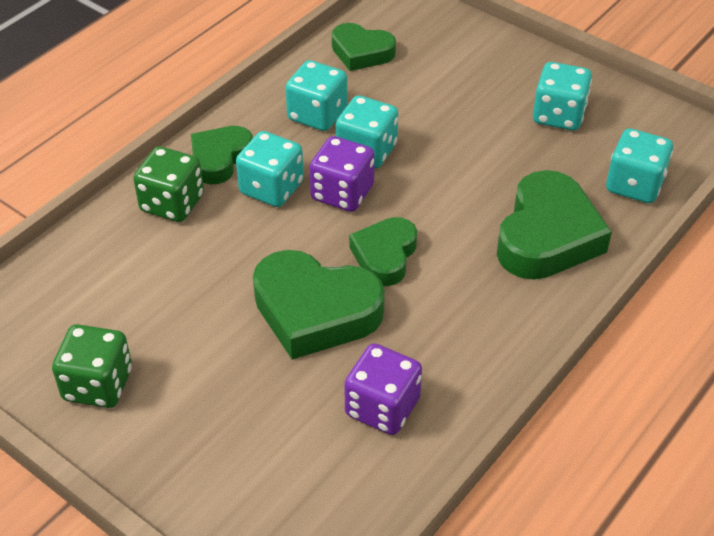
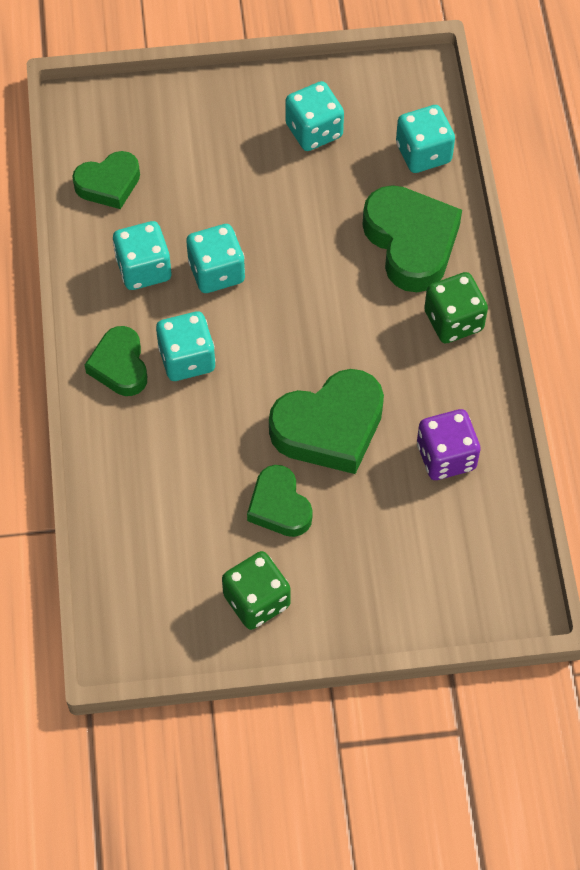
camera: 45 degrees left, 15 degrees up
(172, 203) = (132, 431): green dice -> green dice (453, 321)
(342, 193) = (240, 321): purple dice -> none
(385, 256) = (326, 347): green heart -> green heart (279, 506)

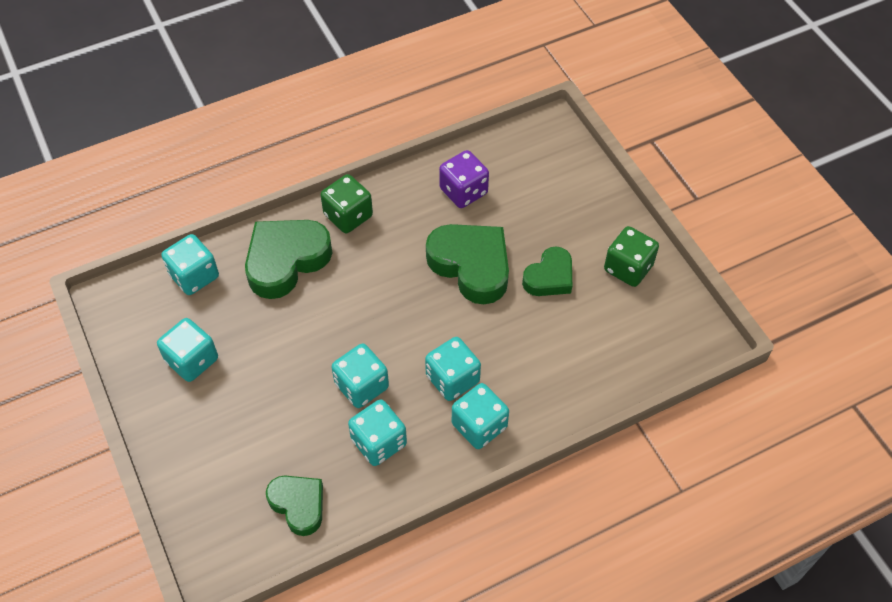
camera: 110 degrees left, 5 degrees down
(120, 366) = (479, 426): green heart -> turquoise dice

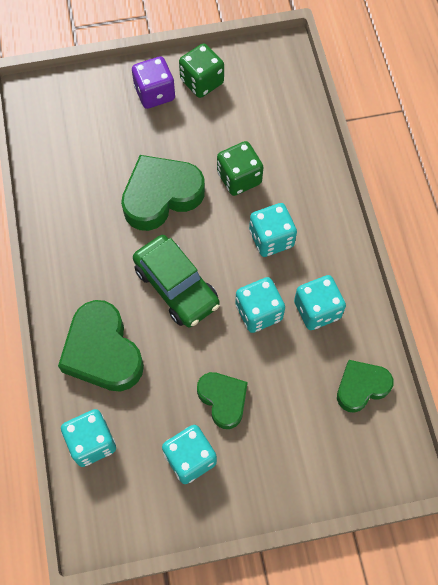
camera: 75 degrees left, 10 degrees up
(348, 216) = (69, 285): green dice -> green dice (239, 178)
(371, 305) = (176, 287): none -> green car
(463, 191) = (77, 182): purple dice -> purple dice (155, 93)
(479, 426) = (320, 229): turquoise dice -> none
(549, 277) = (192, 140): green heart -> green heart (223, 400)

